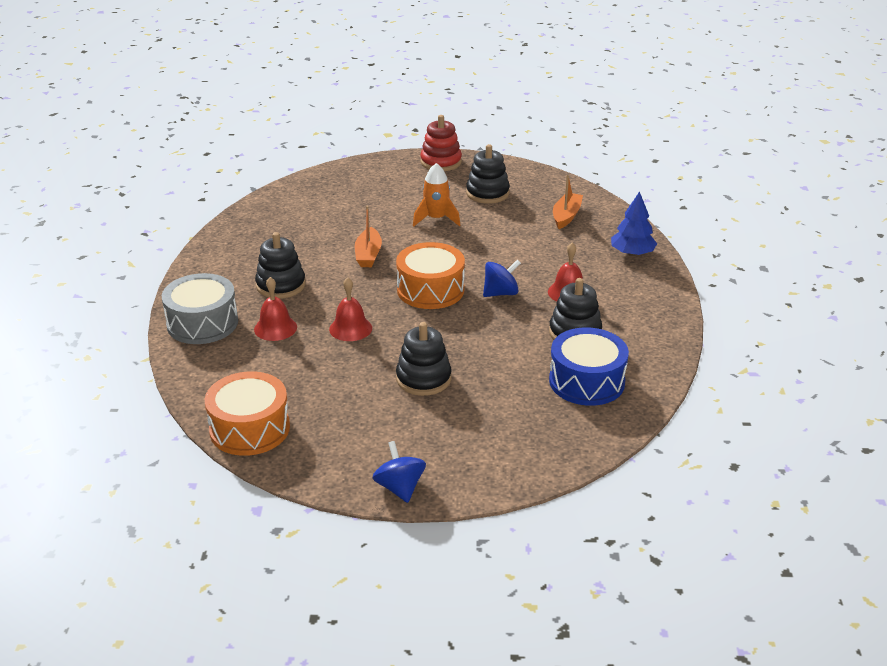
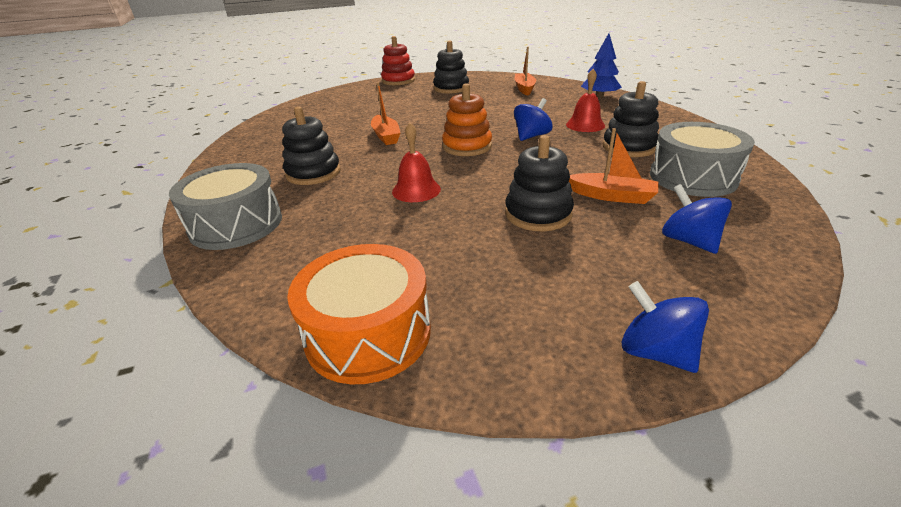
camera: 20 degrees left, 0 degrees up
(275, 328) = (330, 208): red bell -> none
(430, 290) = (467, 146): orange drum -> orange stacking toy
(436, 219) = (425, 107): orange rocket -> none
(497, 380) = (612, 196): none -> orange boat
(507, 432) = (688, 241): none -> blue spinning top
(586, 381) = (692, 177): blue drum -> grey drum

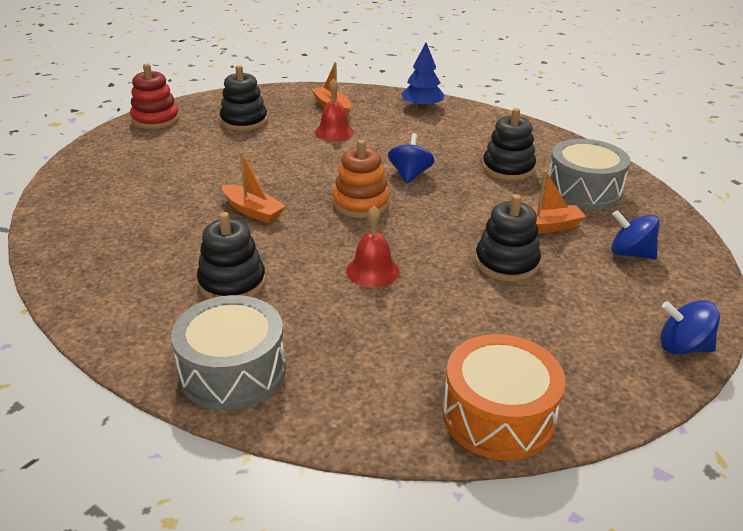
camera: 35 degrees left, 0 degrees up
(585, 125) = (445, 149): red bell -> red bell (334, 132)

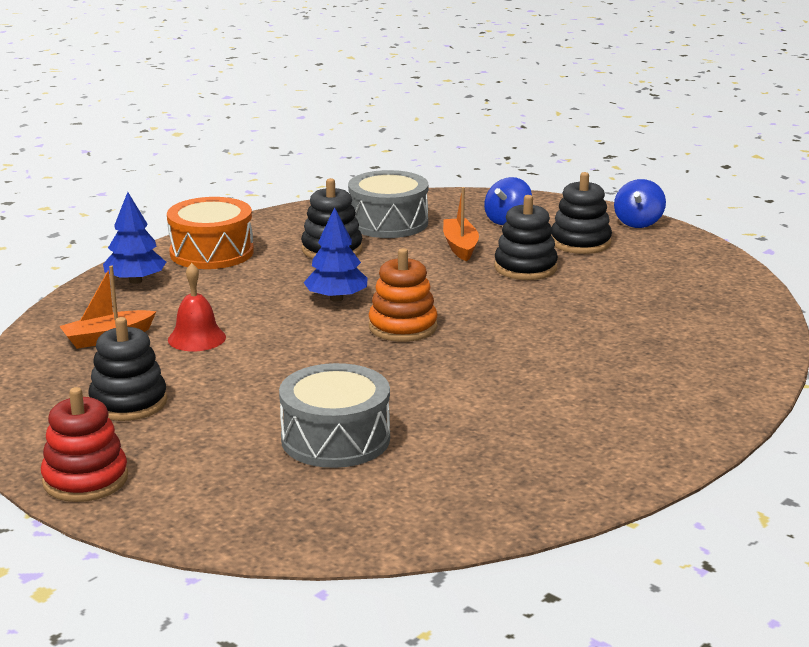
camera: 85 degrees left, 10 degrees down
(232, 283) = (571, 395): black stacking toy -> black stacking toy (580, 242)
(233, 371) = (712, 390): grey drum -> grey drum (335, 439)
(253, 211) = (414, 388): orange boat -> none
(372, 271) = (542, 325): red bell -> none
(410, 175) = (336, 298): blue spinning top -> blue tree
(498, 415) = (734, 289): orange drum -> orange drum (211, 252)

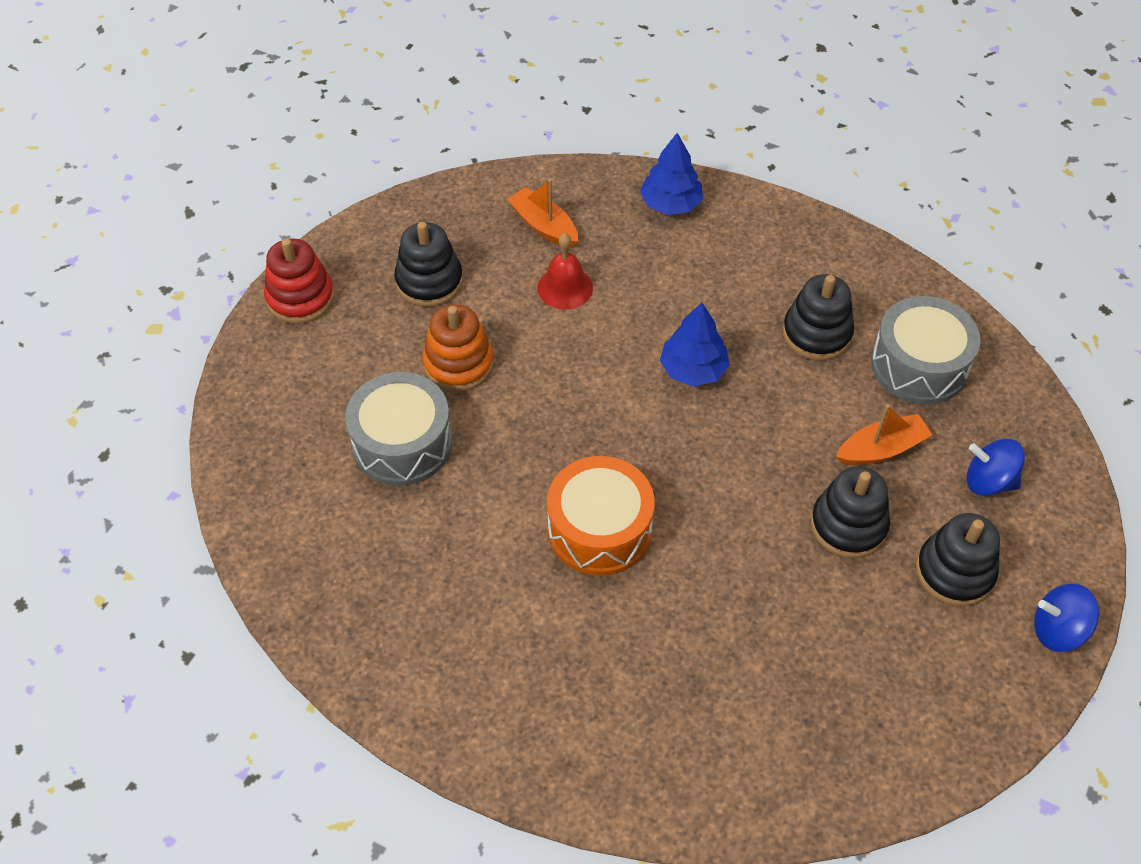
camera: 75 degrees right, 30 degrees up
(211, 252) = (763, 238): orange drum -> orange drum (599, 529)
(403, 327) = (646, 441): orange stacking toy -> orange stacking toy (458, 364)

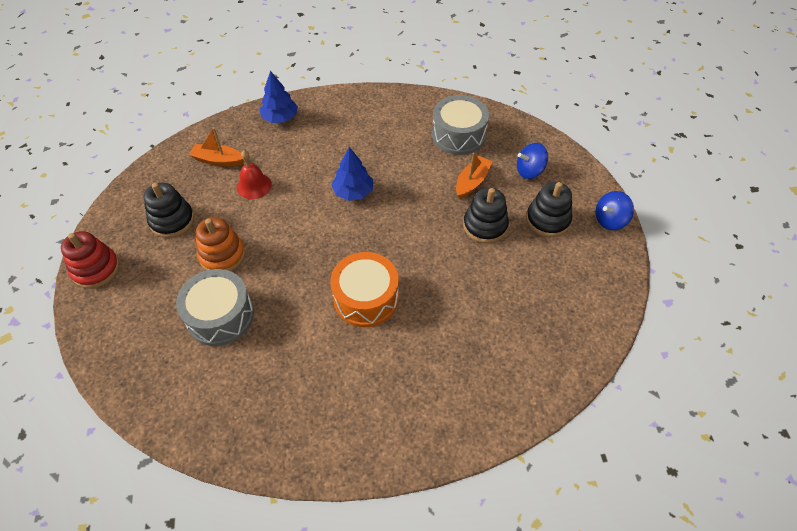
camera: 35 degrees left, 0 degrees up
(817, 333) = (400, 144): black stacking toy -> none

